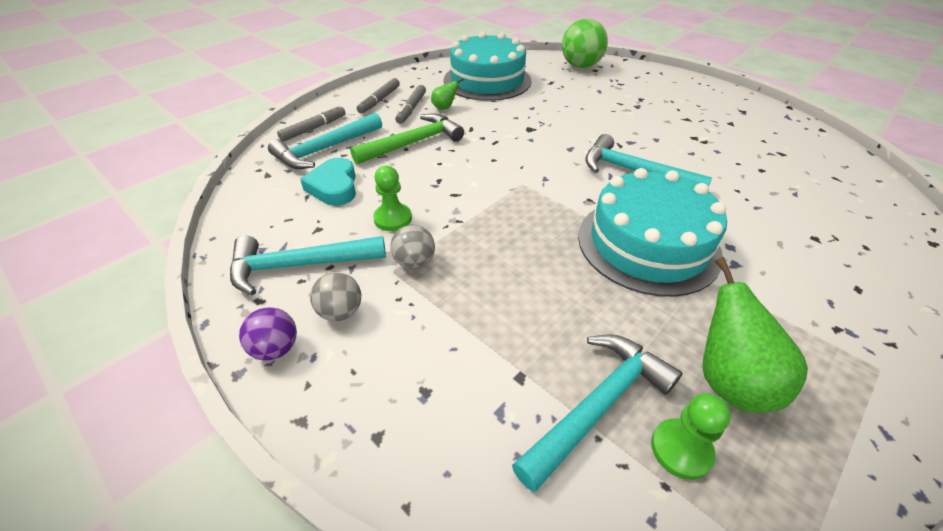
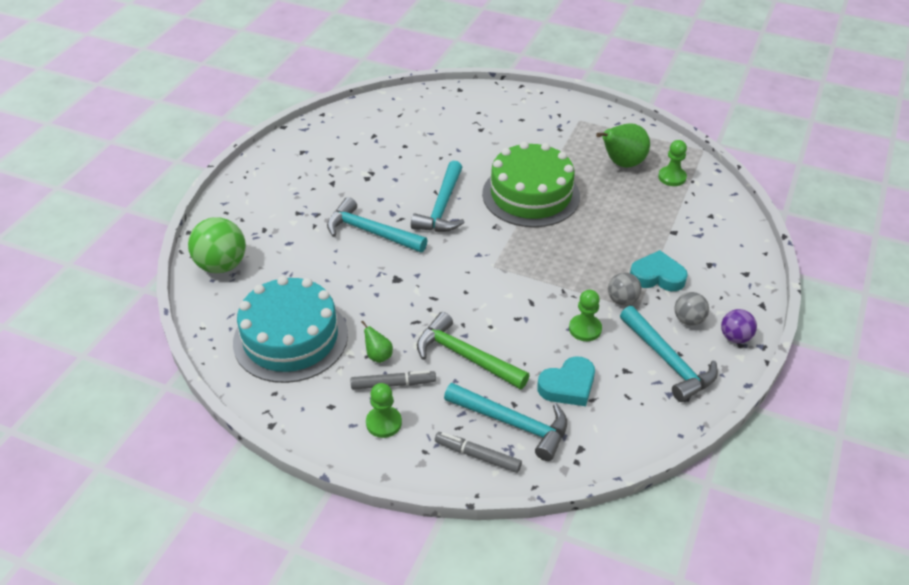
camera: 110 degrees left, 0 degrees up
(379, 100) = (384, 423): grey marker -> green pawn
(435, 313) = (657, 276): none -> turquoise heart
(597, 405) = (669, 203): turquoise hammer -> turquoise hammer (371, 232)
(648, 244) = (531, 195): turquoise cake -> green cake

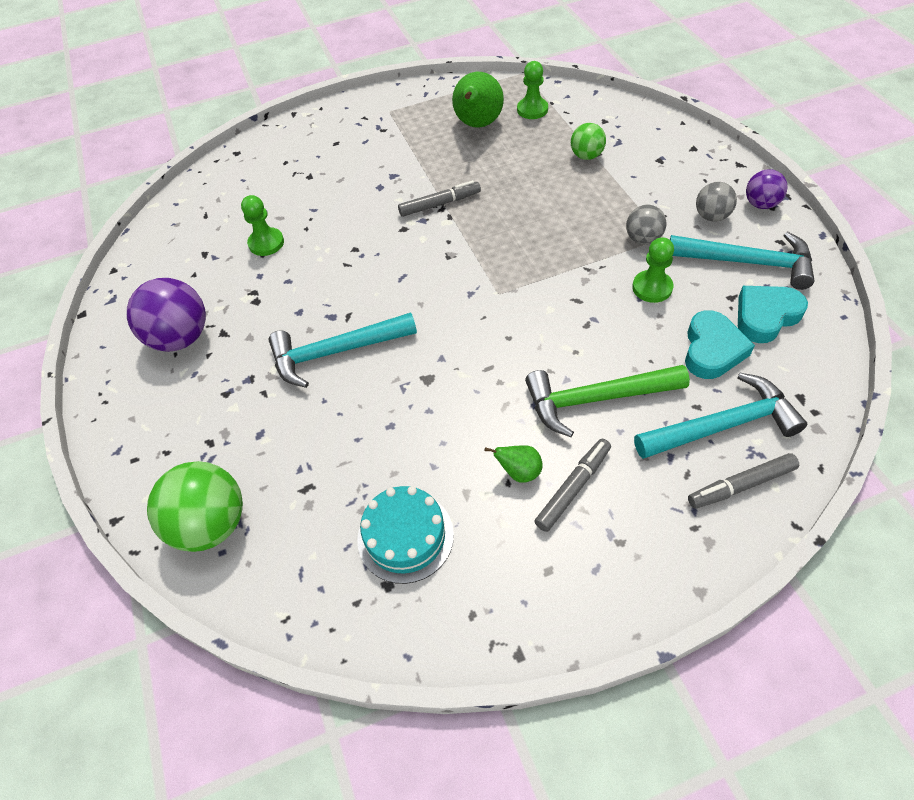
camera: 40 degrees left, 10 degrees up
(290, 338) = (405, 536): turquoise cake -> turquoise cake, size x0.57
(311, 171) = (181, 338): none -> purple ball
(384, 423) = (621, 536): green pawn -> green pawn (266, 243)
(442, 207) = (374, 274): turquoise hammer -> none
(531, 195) = (440, 204): green cake -> grey marker
(657, 276) = (638, 198): turquoise heart -> turquoise heart (765, 316)
(663, 229) = (586, 156): none -> green ball

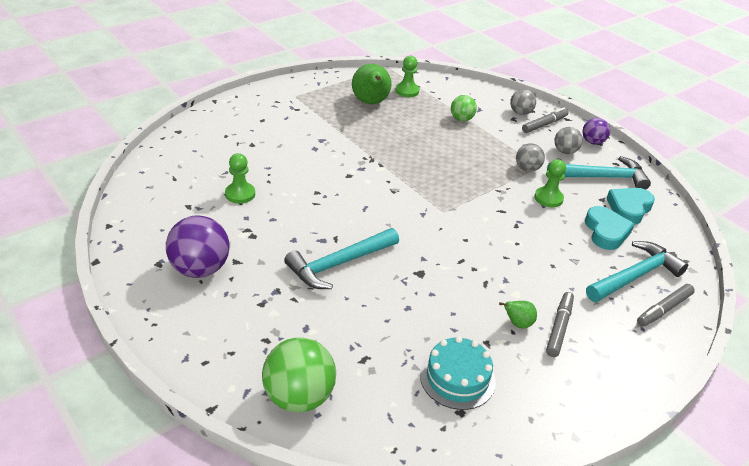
camera: 25 degrees left, 15 degrees down
(440, 204) = (369, 157): grey marker -> grey marker (544, 124)
(596, 399) = (546, 271): green hammer -> none
(674, 151) = (520, 113): none -> grey ball

